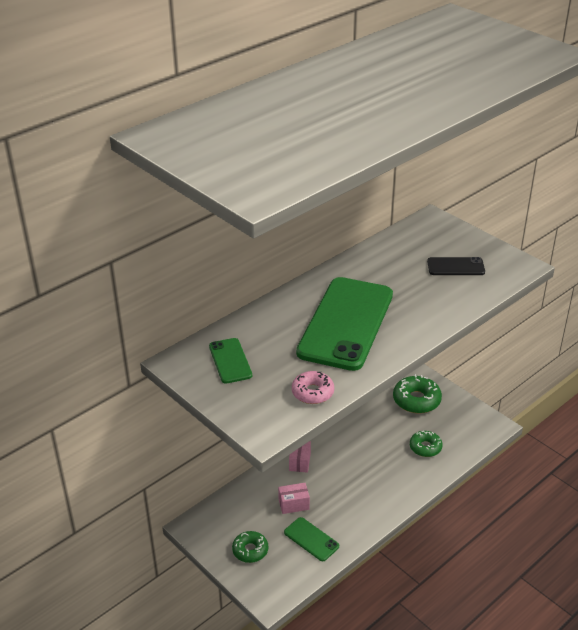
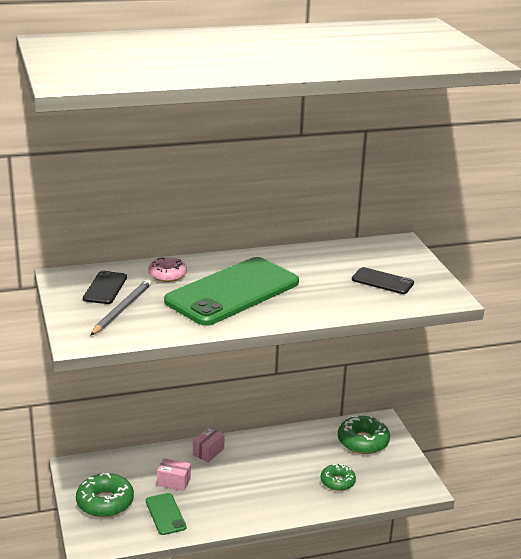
camera: 25 degrees right, 10 degrees down
(230, 361) = (105, 288): green phone -> black phone
(250, 550) = (105, 502): green donut -> green donut, size x1.56
(268, 379) = (122, 309): none -> grey pencil
(312, 392) = (148, 328): pink donut -> pink donut (167, 275)

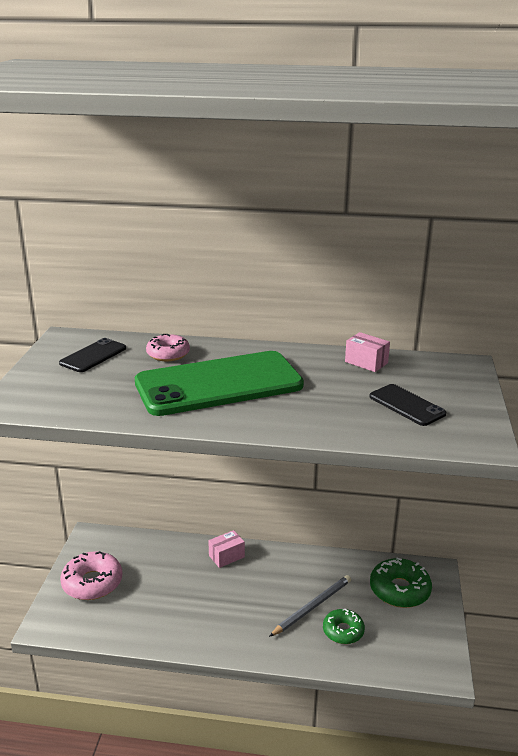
camera: 25 degrees right, 0 degrees up
(105, 502) = (92, 583): green donut -> pink donut
(122, 309) = (86, 380): grey pencil -> grey pencil (312, 607)
(165, 514) = (139, 614): green phone -> none
(174, 482) = (171, 580): pink box -> pink box (366, 362)

